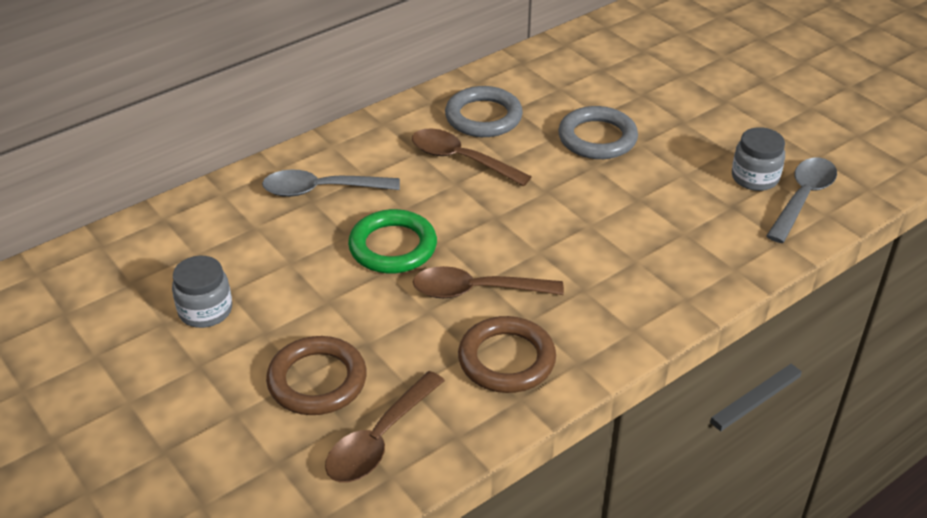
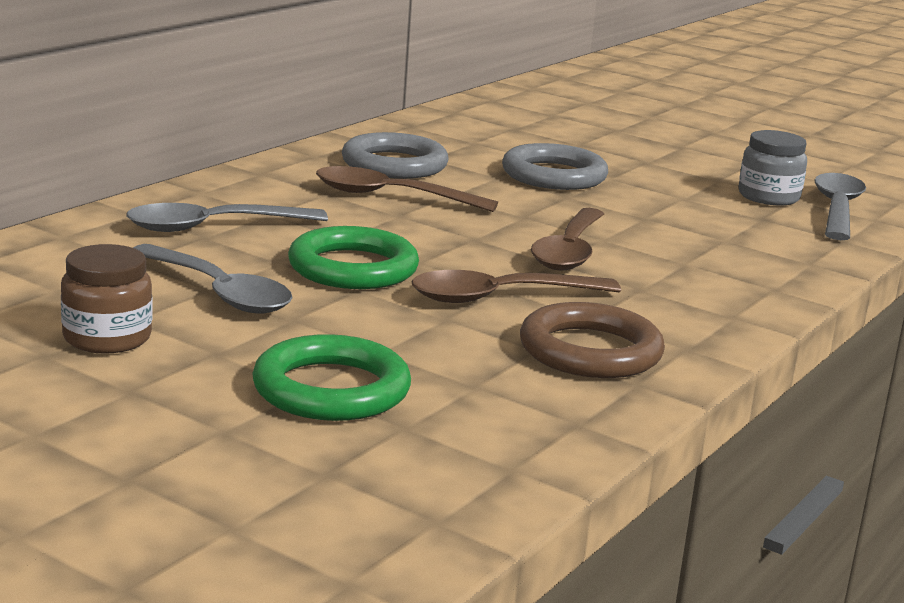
camera: 20 degrees left, 20 degrees down
(205, 311) = (107, 338): grey jar -> brown jar
(293, 267) = (219, 292): none -> grey spoon
(317, 380) = (331, 389): brown ring -> green ring
(379, 439) = (468, 436): brown spoon -> brown spoon (569, 251)

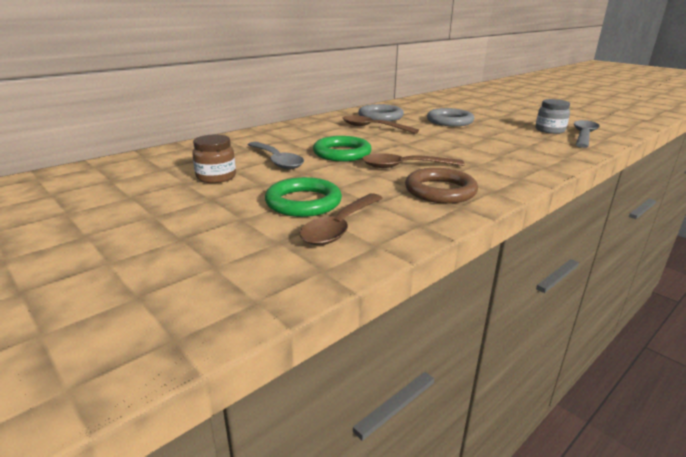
camera: 15 degrees right, 5 degrees up
(212, 227) = (290, 137): grey spoon -> none
(569, 251) = (445, 149): brown spoon -> brown spoon (340, 227)

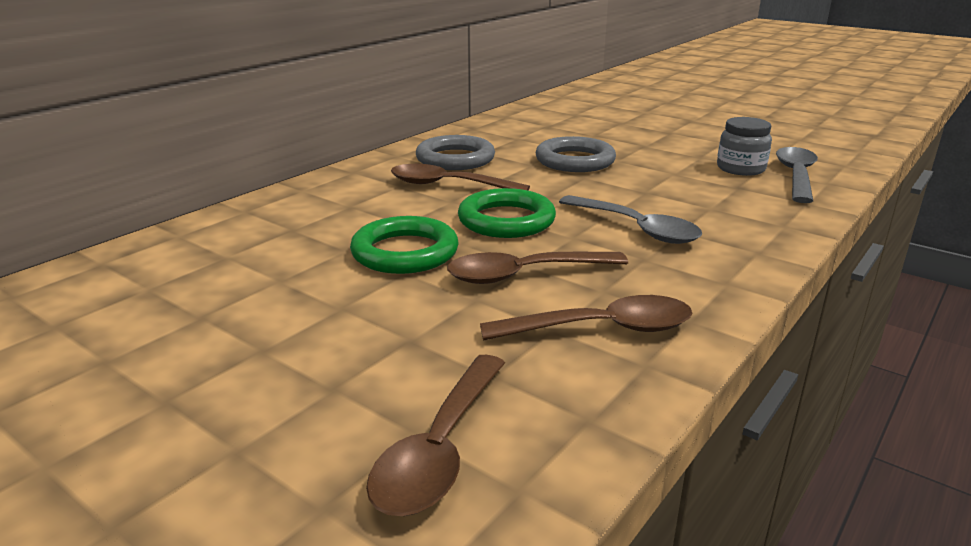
camera: 10 degrees left, 0 degrees up
(216, 177) = (169, 339): brown jar -> none
(277, 161) = (285, 283): grey spoon -> grey spoon (636, 228)
(303, 202) = (355, 389): green ring -> green ring (506, 220)
(440, 191) = (602, 329): brown ring -> brown spoon

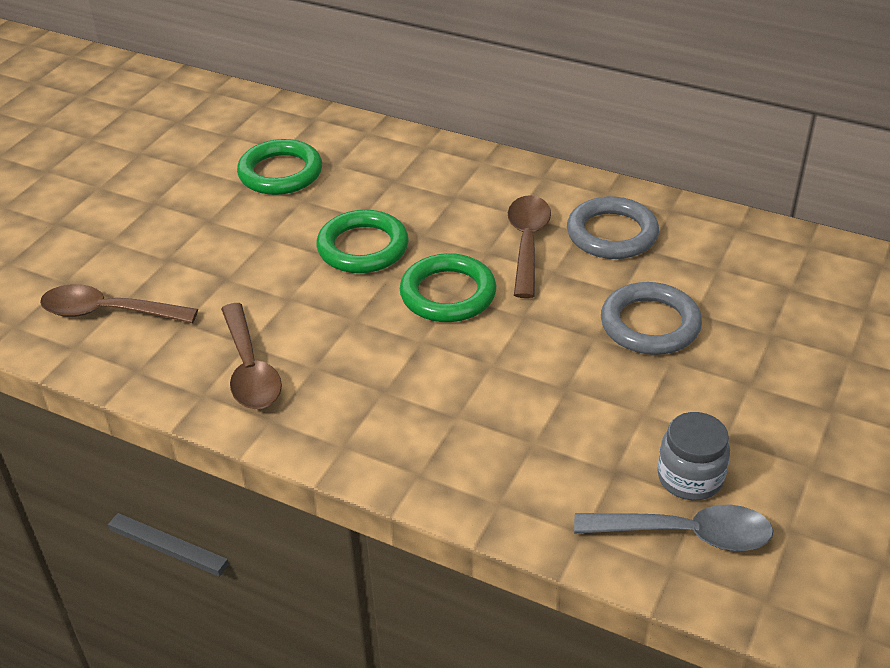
camera: 80 degrees right, 15 degrees up
(203, 291) = (280, 173): none -> green ring
(524, 274) = (335, 319): brown spoon -> none
(636, 228) = (454, 383): grey spoon -> none

